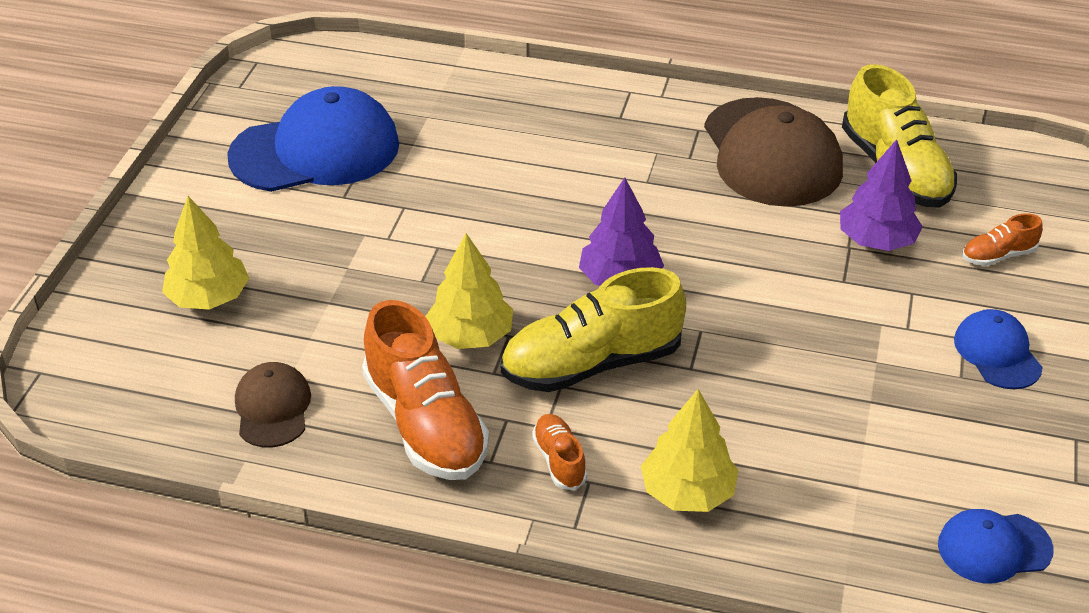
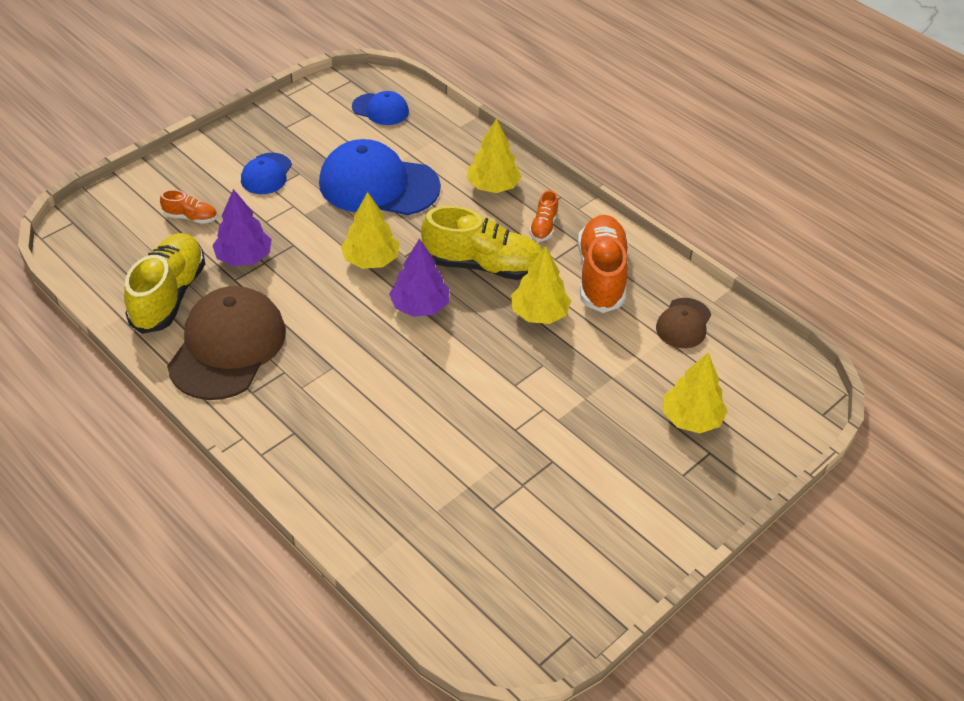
camera: 150 degrees left, 5 degrees up
(315, 150) = (547, 519): blue cap -> blue cap (378, 185)
(734, 305) = (371, 260): none -> yellow tree

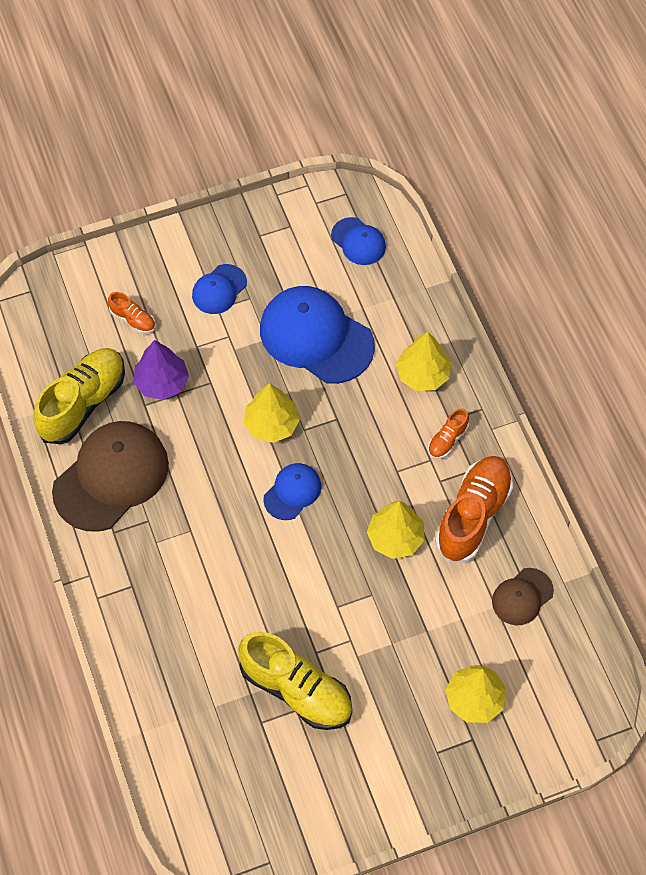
camera: 25 degrees right, 15 degrees up
(420, 306) = (292, 492): purple tree -> blue cap
(483, 266) = (370, 466): yellow shoe -> yellow shoe (296, 690)

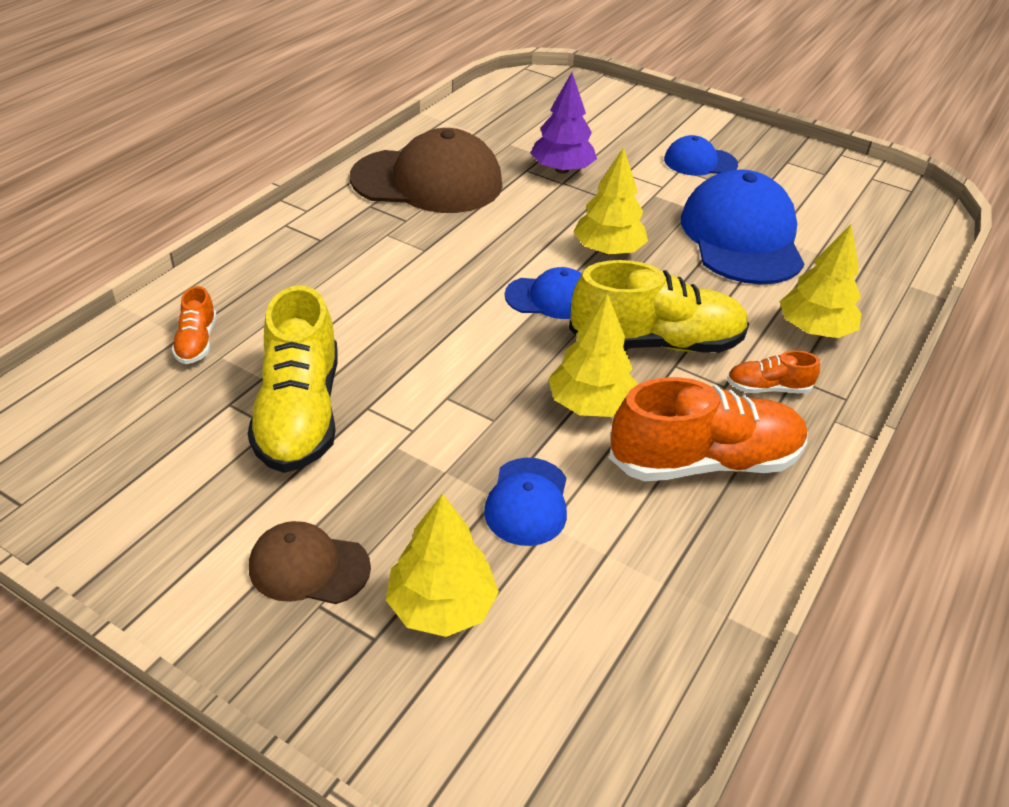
camera: 50 degrees right, 20 degrees down
(83, 403) = (484, 139): yellow shoe -> yellow shoe (656, 343)
(133, 319) = (601, 131): orange shoe -> orange shoe (197, 342)
(358, 241) = (880, 219): blue cap -> blue cap (527, 502)
(522, 597) = (652, 577): brown cap -> brown cap (309, 567)

